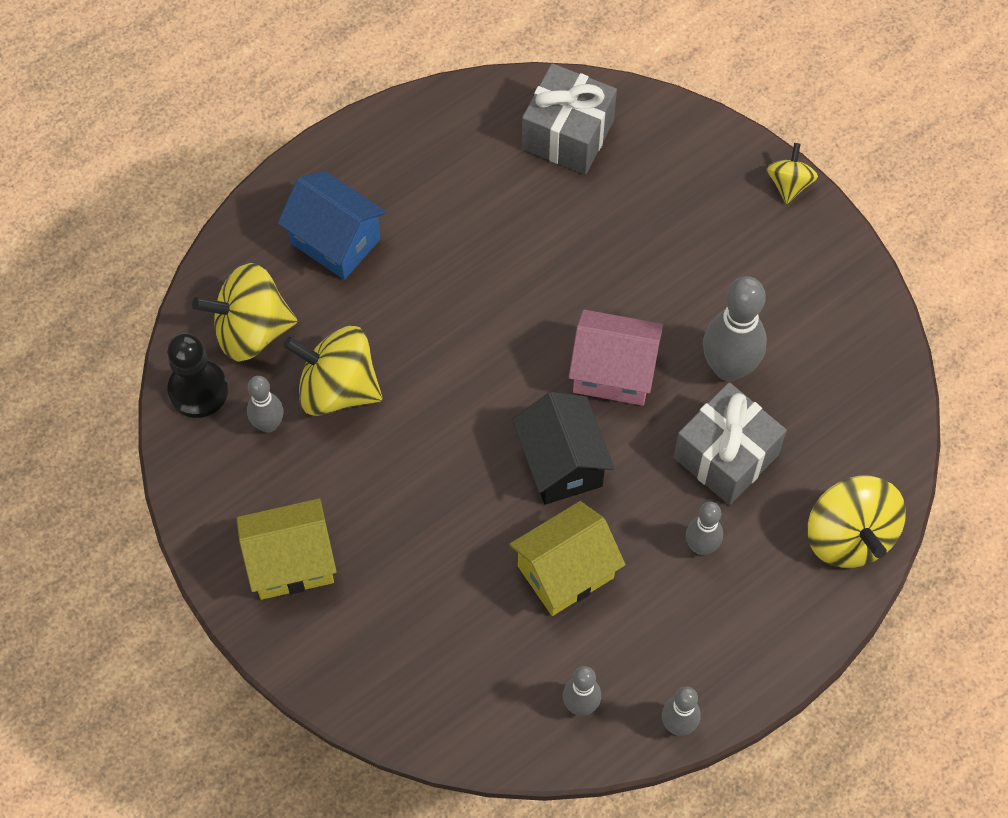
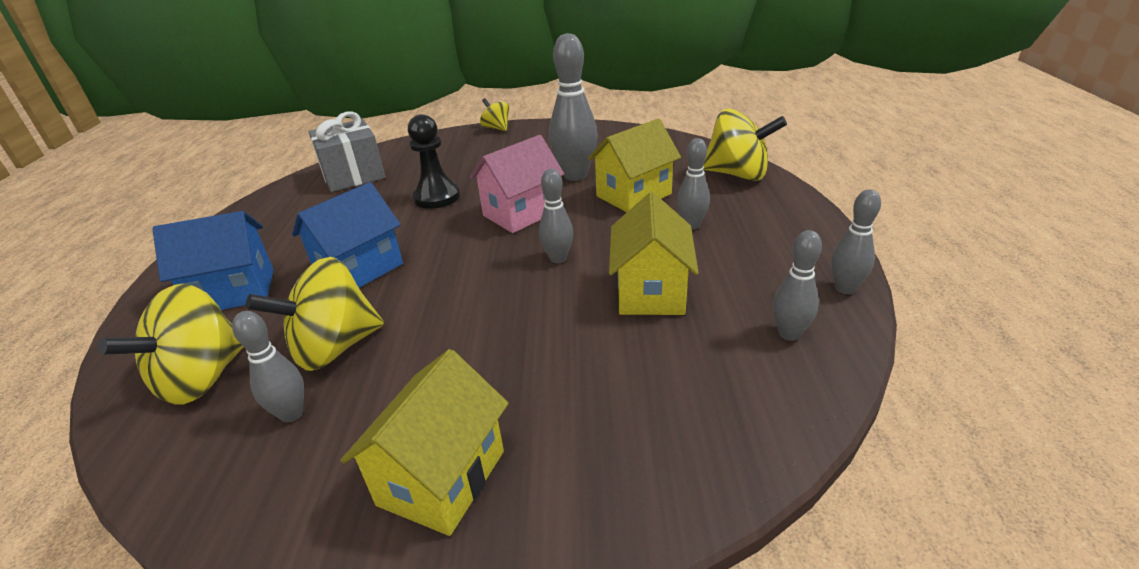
camera: 50 degrees left, 30 degrees down
(198, 390) = (179, 453): black pawn -> black pawn (437, 197)
(430, 310) = (359, 269): none -> blue house
(561, 463) = (558, 258): black house -> grey bowling pin
(726, 456) = (633, 195): grey gift -> yellow house

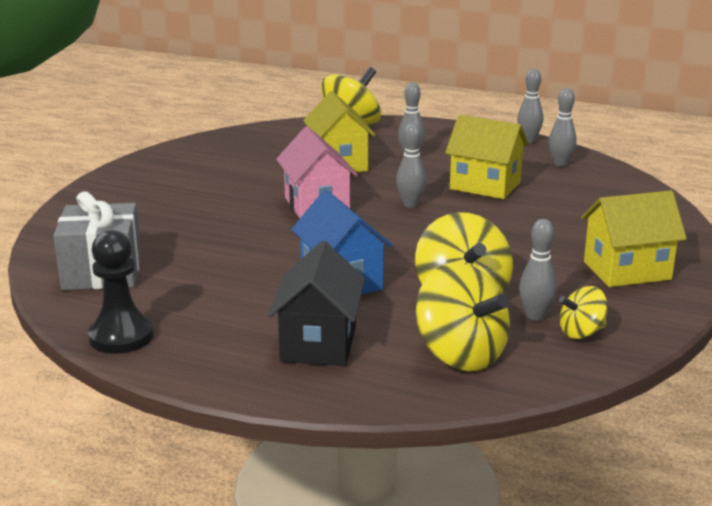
camera: 70 degrees left, 10 degrees down
(234, 292) = (318, 344): blue house -> black house
(437, 197) = (231, 235): black pawn -> black pawn (121, 336)
(442, 477) = (627, 270): yellow house -> yellow house turned 60 degrees counterclockwise
(496, 128) = (91, 188): yellow spinning top -> yellow spinning top (581, 332)
(575, 175) = (270, 175): grey bowling pin -> none

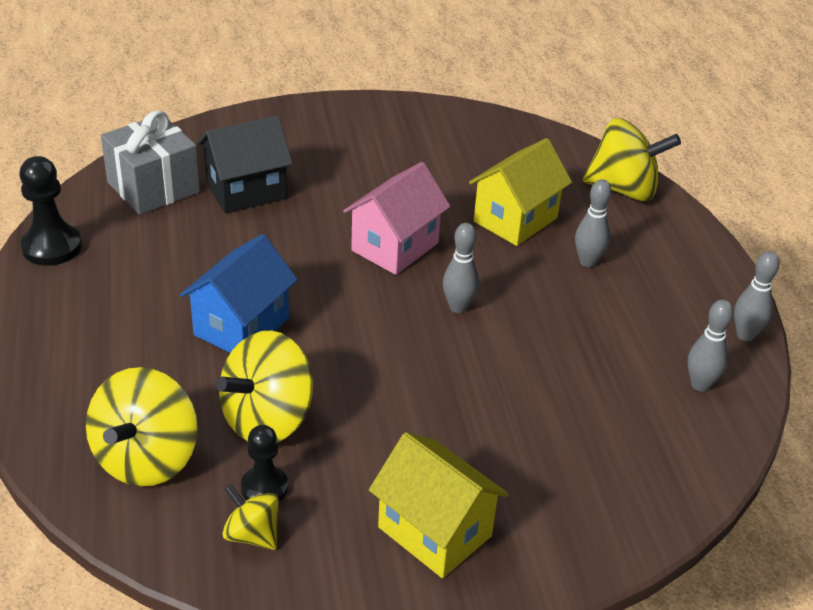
camera: 55 degrees right, 15 degrees up
(318, 344) = (110, 359): black house -> black house (246, 191)
(485, 186) = (564, 344): yellow house -> none
(535, 316) = (264, 487): grey bowling pin -> black pawn

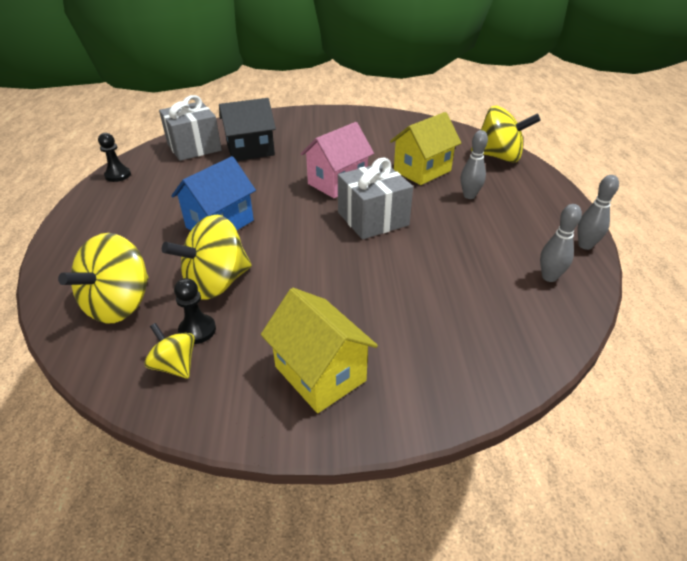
camera: 10 degrees right, 0 degrees up
(52, 247) = (118, 175): black pawn -> black pawn, size x0.66
(458, 307) = (373, 219): grey bowling pin -> grey gift

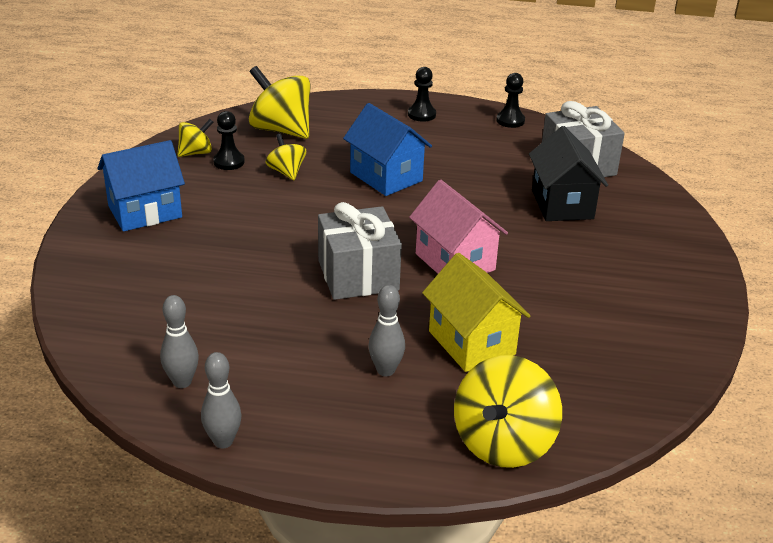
camera: 100 degrees right, 5 degrees down
(98, 218) = (421, 114): none -> black pawn
(217, 283) = (286, 172): yellow spinning top -> yellow spinning top, size x0.54
(320, 373) = (145, 212): yellow house -> blue house

